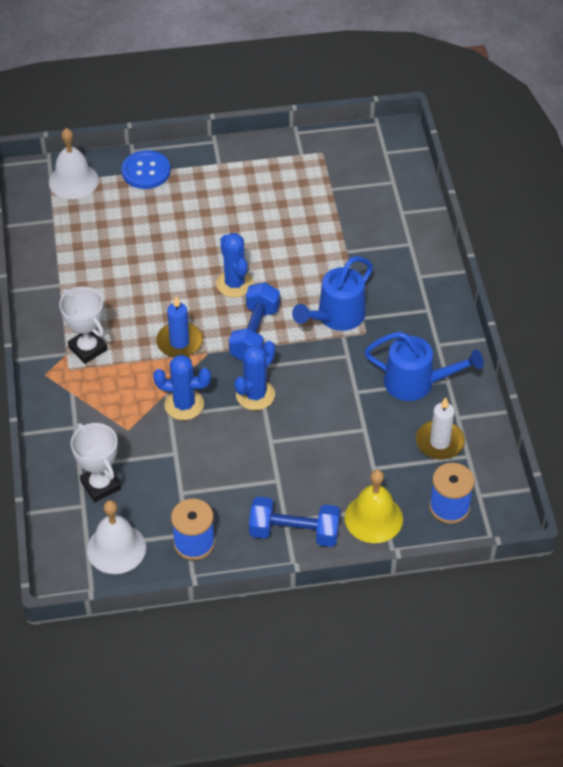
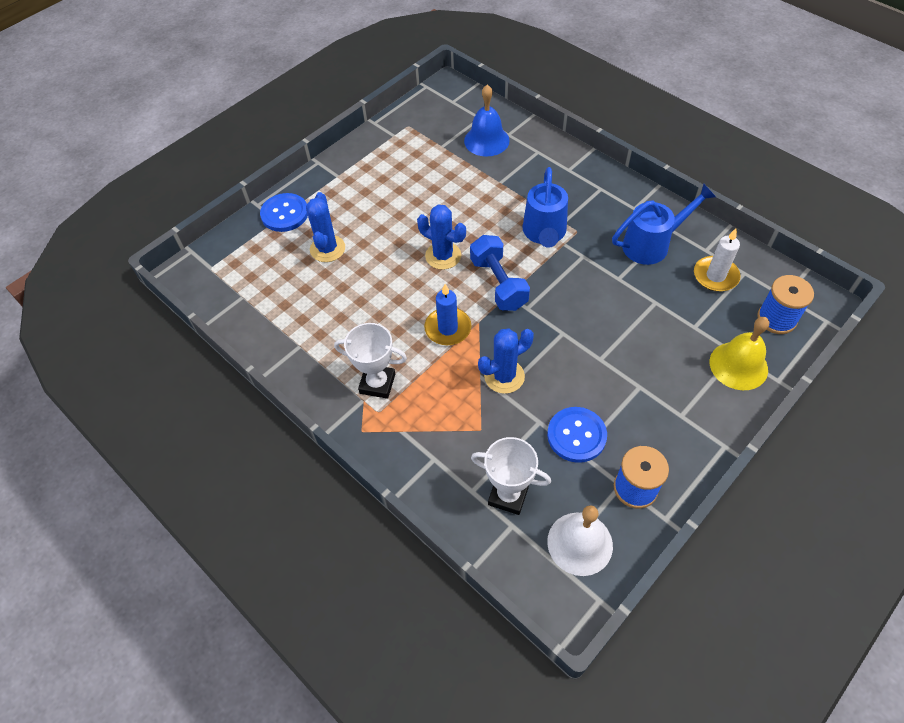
camera: 35 degrees left, 5 degrees up
(73, 181) = (229, 255): white bell -> none
(191, 480) = (576, 435): none -> blue button
(255, 395) = (550, 330): blue cactus -> blue cactus (327, 249)
(294, 532) = (698, 420): blue dumbbell -> none
(376, 206) = (486, 140): none -> blue bell

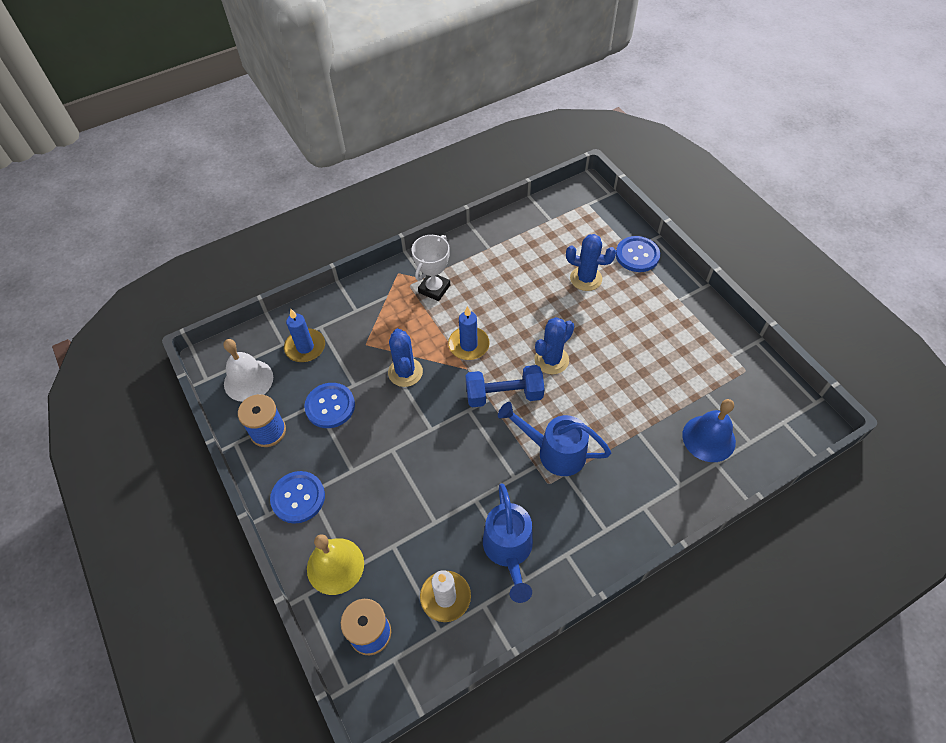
camera: 105 degrees right, 0 degrees up
(508, 495) = (305, 347): white trophy -> blue candle
(693, 424) = (298, 498): none -> blue button

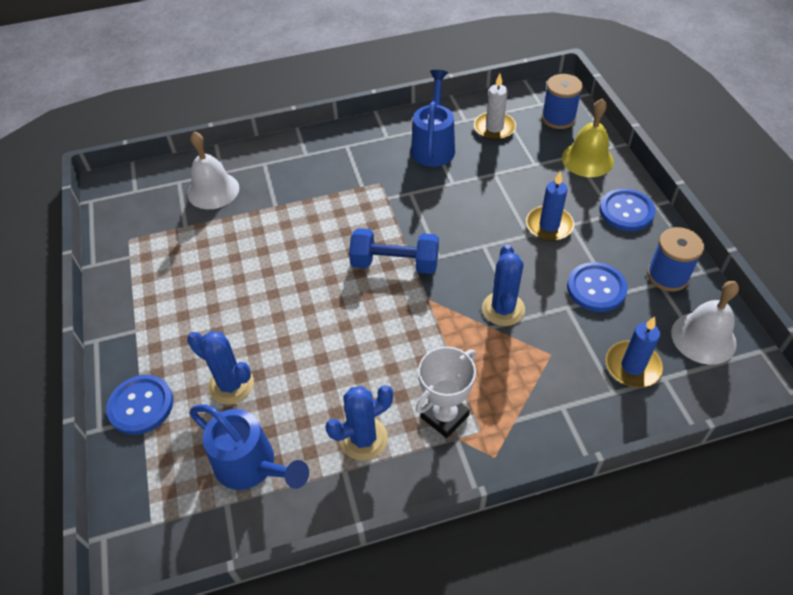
camera: 165 degrees left, 5 degrees down
(468, 345) = (418, 326): blue candle -> blue candle (549, 225)
(551, 360) = (327, 289): blue cactus -> blue cactus (363, 438)
(554, 452) = (364, 205): blue watering can -> blue watering can (251, 466)
(708, 438) = (213, 190): blue bell -> white bell

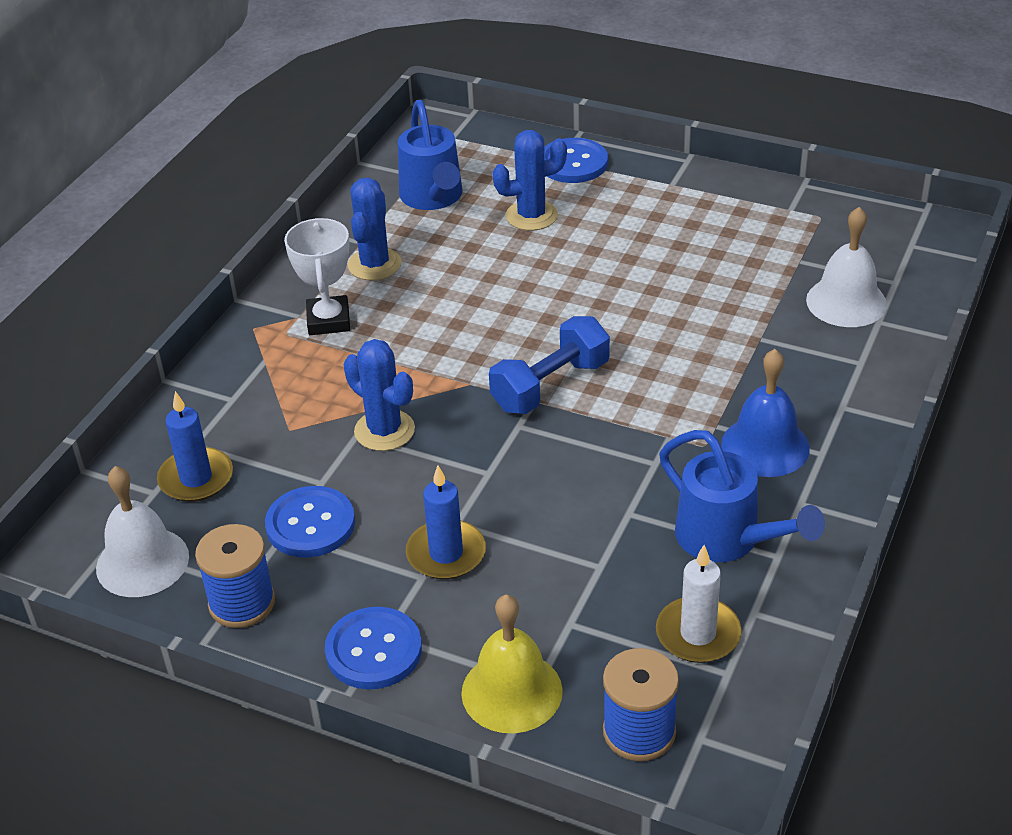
camera: 130 degrees right, 10 degrees down
(251, 466) = (433, 198): blue watering can -> blue watering can turned 90 degrees counterclockwise
(360, 164) = (765, 446): none -> blue bell

